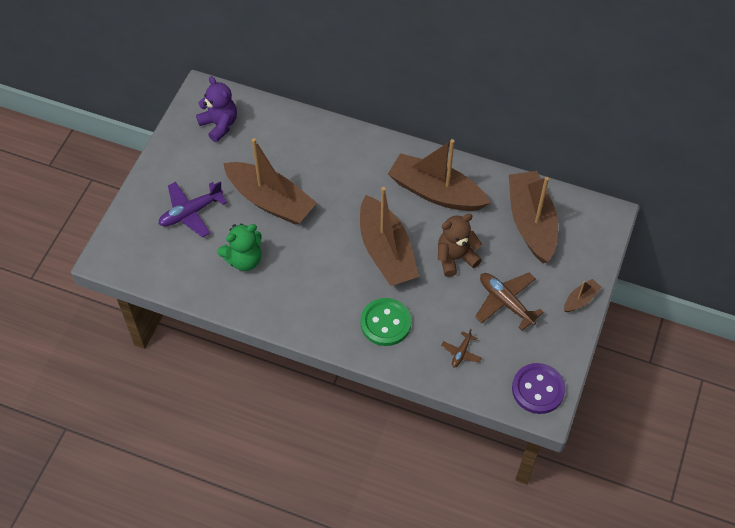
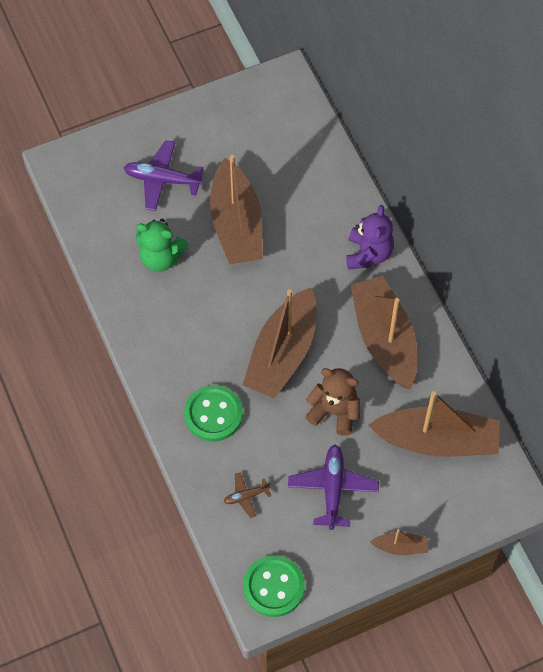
camera: 45 degrees right, 5 degrees up
(219, 125) = (268, 120): purple teddy bear -> purple teddy bear (368, 254)
(506, 302) = (333, 489): brown plane -> purple plane
(531, 223) = (437, 440): brown boat -> brown boat turned 60 degrees clockwise
(538, 389) = (274, 587): purple button -> green button

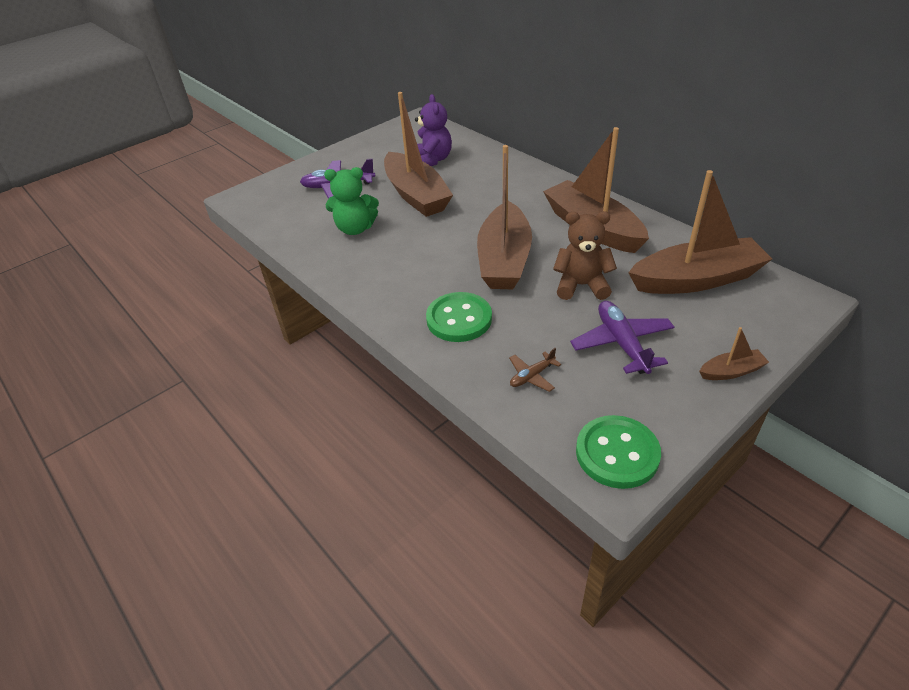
camera: 15 degrees left, 20 degrees down
(368, 254) = (542, 185): purple teddy bear -> purple teddy bear (432, 160)

